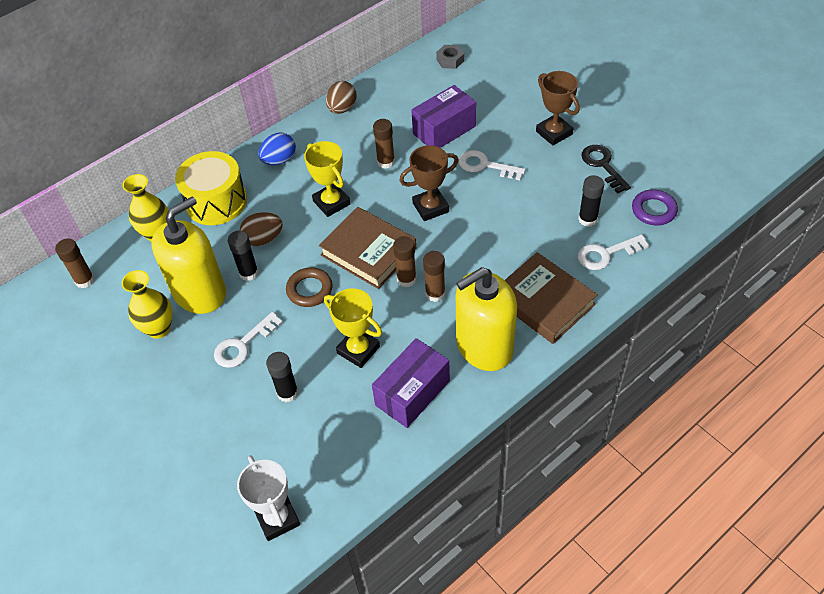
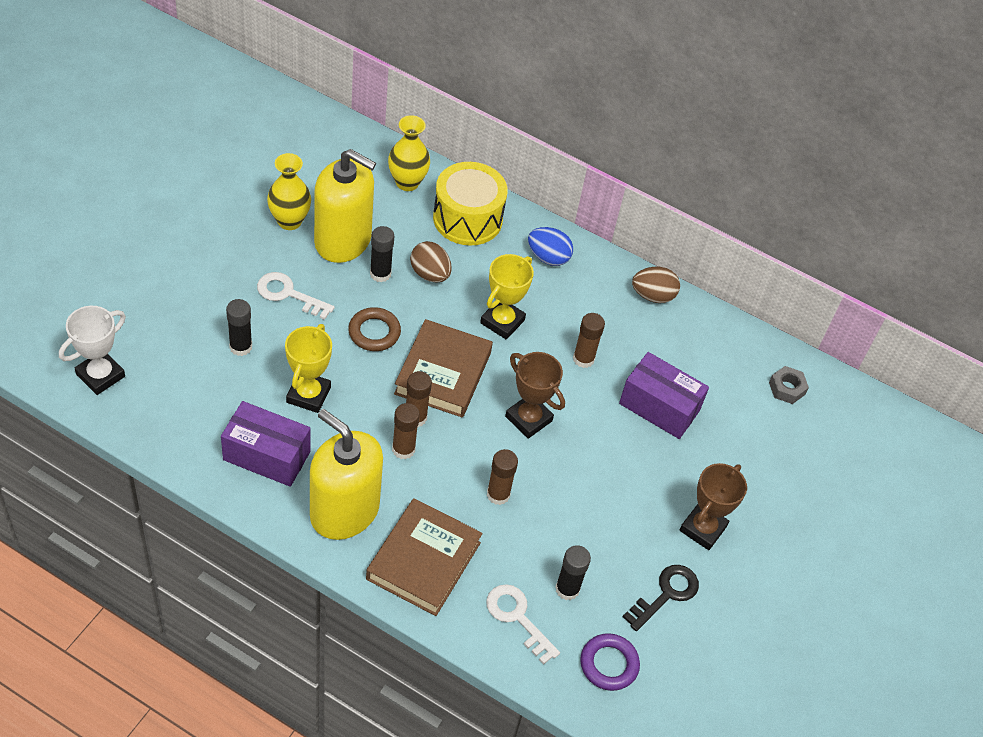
camera: 60 degrees right, 0 degrees up
(85, 280) = (331, 145): brown glue stick -> brown glue stick (498, 494)
(485, 166) = (616, 462): white key -> none

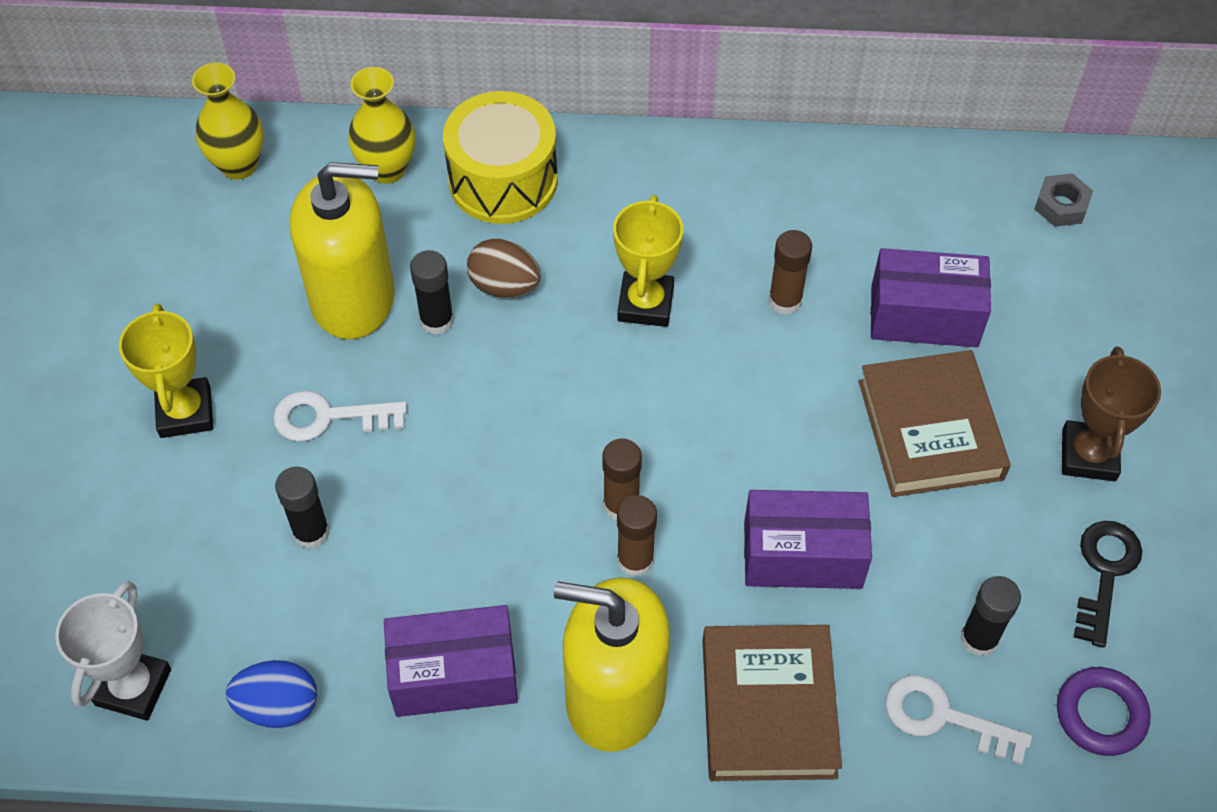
camera: 20 degrees left, 5 degrees up
(289, 221) = (259, 308): yellow vase -> yellow vase (239, 165)
(308, 395) = (453, 551): yellow trophy -> yellow trophy (185, 412)
(374, 332) = (484, 410): brown ring -> none
(443, 373) = (616, 420): brown book -> brown book (930, 430)
(498, 494) = (802, 555): brown glue stick -> purple box
(528, 419) = (770, 424): brown trophy -> none
(548, 257) = (645, 181): blue egg -> blue egg (278, 706)
(653, 296) = (814, 165): brown egg -> none

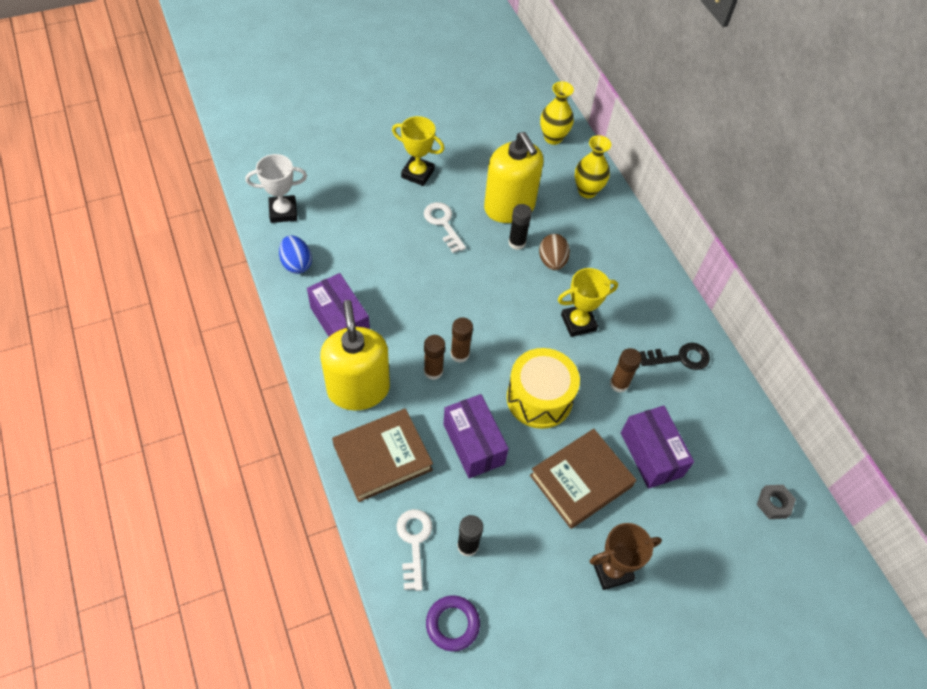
camera: 60 degrees right, 0 degrees up
(185, 412) = (417, 173): yellow trophy -> yellow trophy turned 60 degrees clockwise
(311, 532) = (383, 241): black glue stick -> none
(503, 180) = (611, 237): yellow drum -> yellow drum (539, 398)
(1105, 572) = (541, 601): black key -> black key (680, 358)

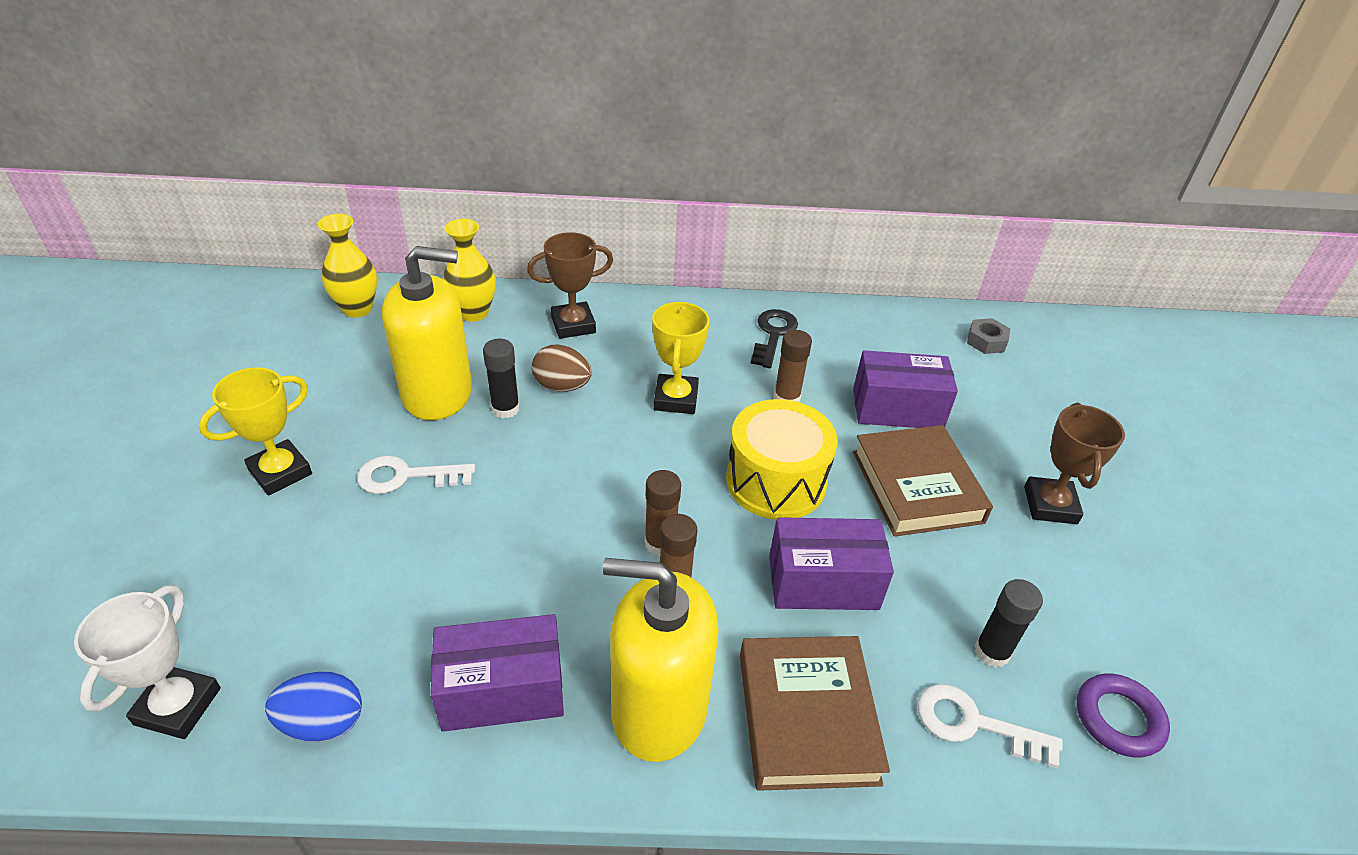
camera: 65 degrees left, 15 degrees down
(611, 244) = (573, 325): none -> brown trophy

